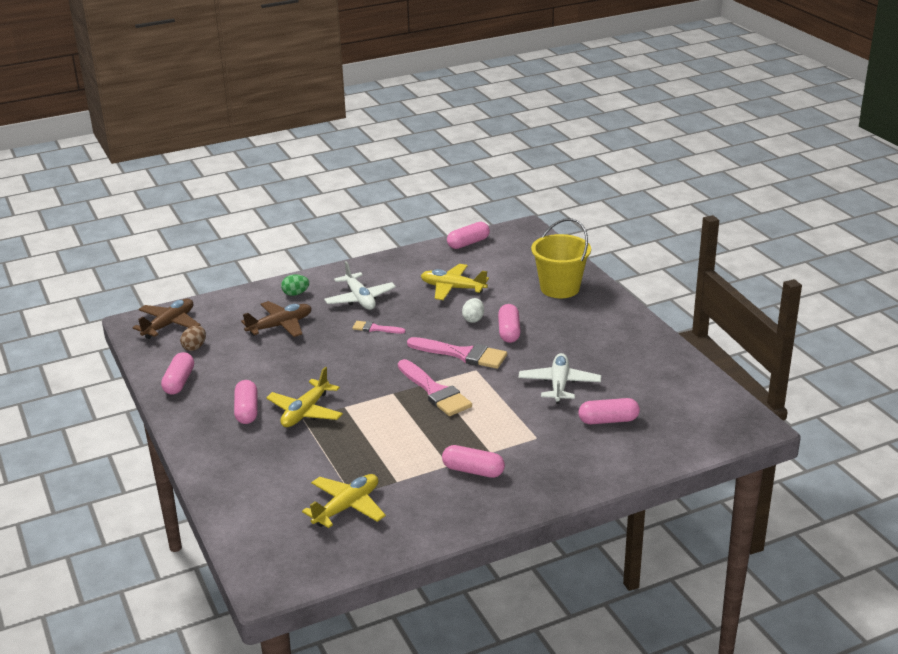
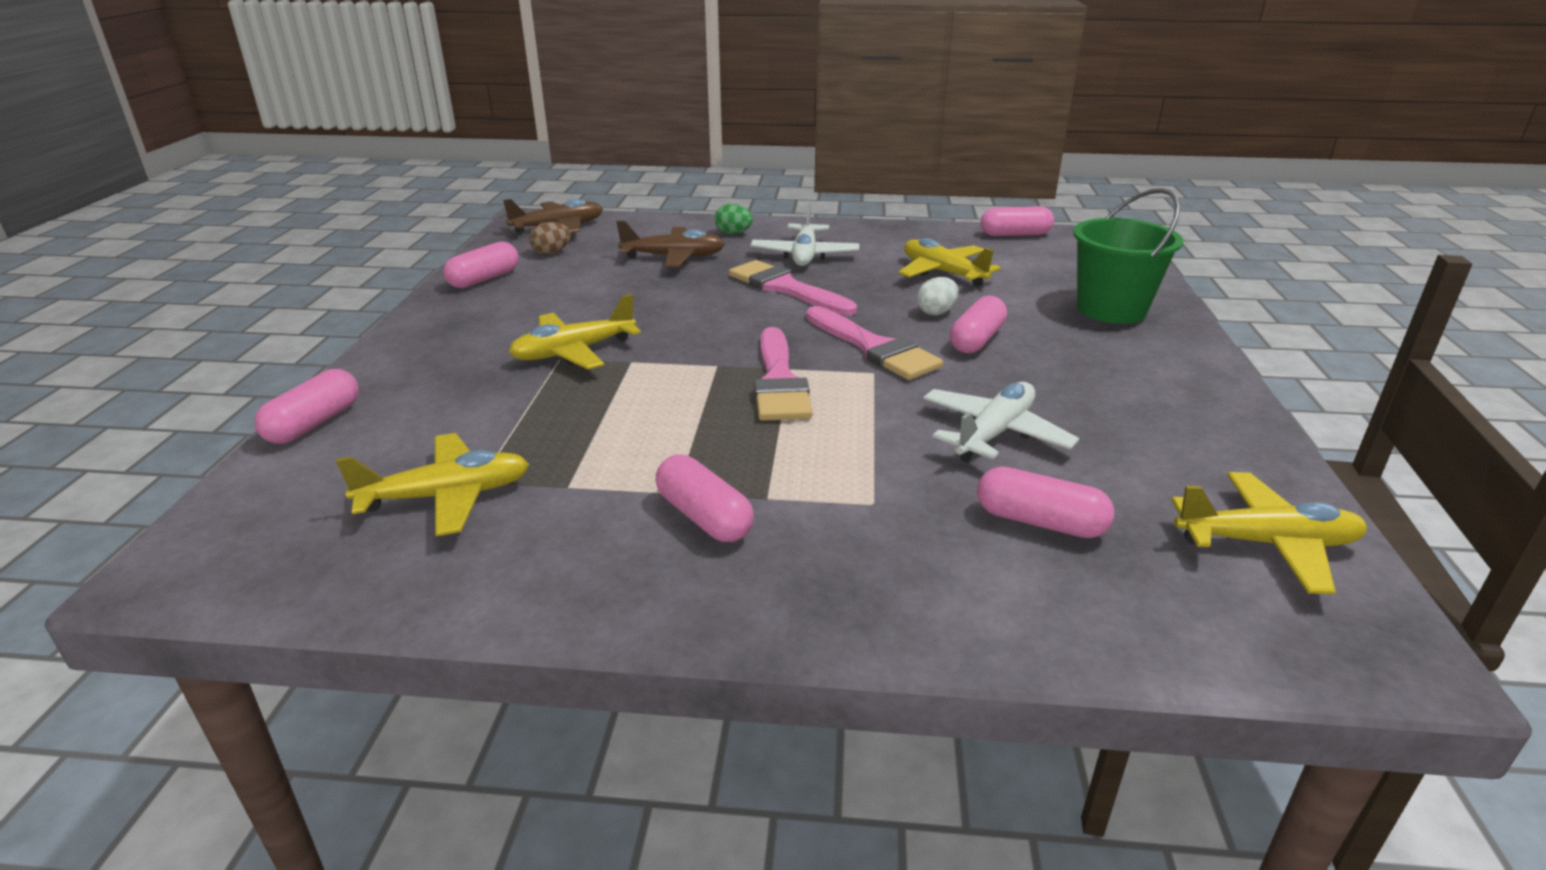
camera: 30 degrees right, 0 degrees up
(247, 411) = (509, 329): pink capsule -> pink capsule (314, 423)
(375, 328) = (786, 288): pink brush -> pink brush, size x1.88
(560, 288) = (1111, 309): yellow bucket -> green bucket
(695, 398) = (1266, 543): none -> yellow plane

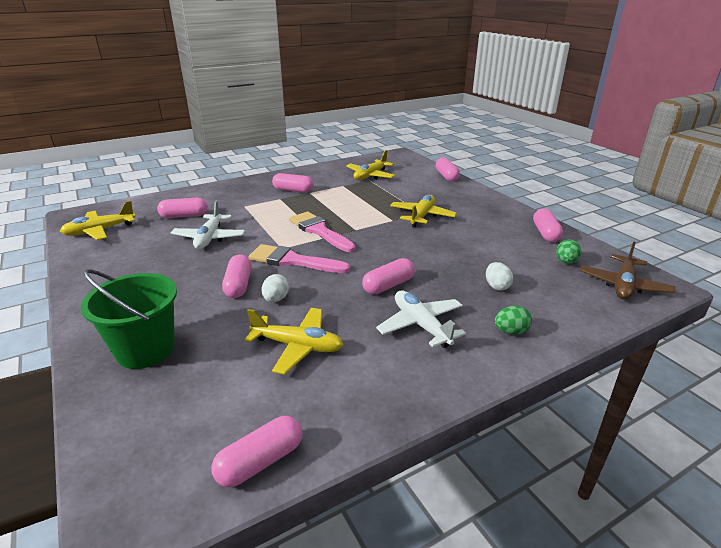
camera: 145 degrees right, 0 degrees up
(552, 253) = (566, 262): brown egg -> green egg
(673, 257) = (497, 286): brown plane -> white egg
(786, 288) = (388, 285): pink brush -> pink capsule

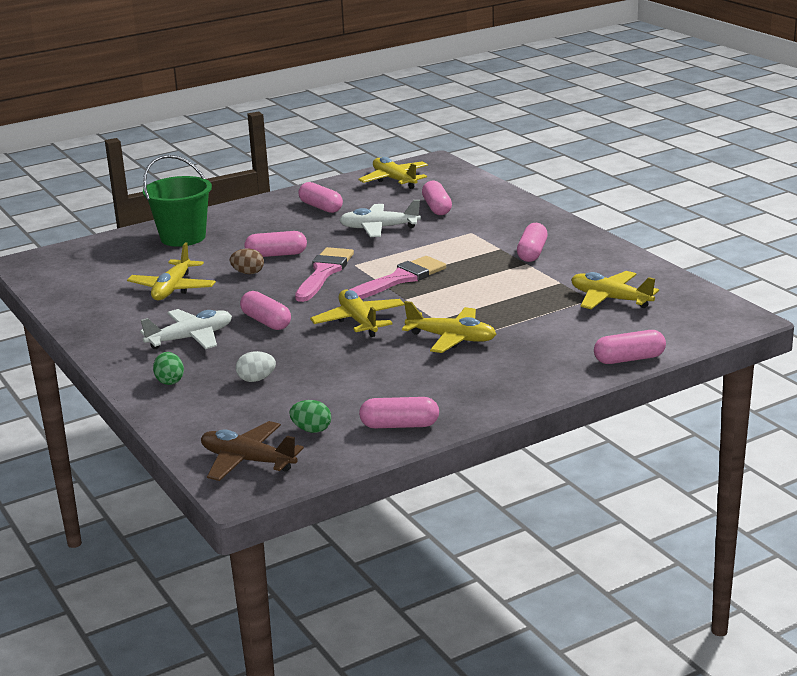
camera: 90 degrees right, 5 degrees down
(260, 461) = (54, 289): pink capsule -> pink capsule (321, 207)
(276, 299) = (248, 273): white egg -> brown egg
(392, 246) = (359, 321): none -> yellow plane

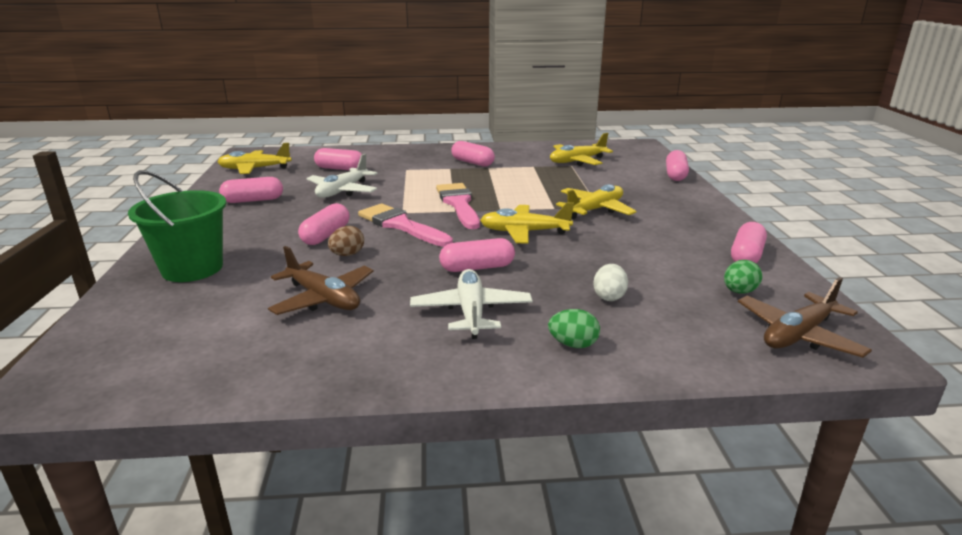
camera: 65 degrees left, 0 degrees up
(172, 289) = (323, 298): yellow plane -> brown plane

